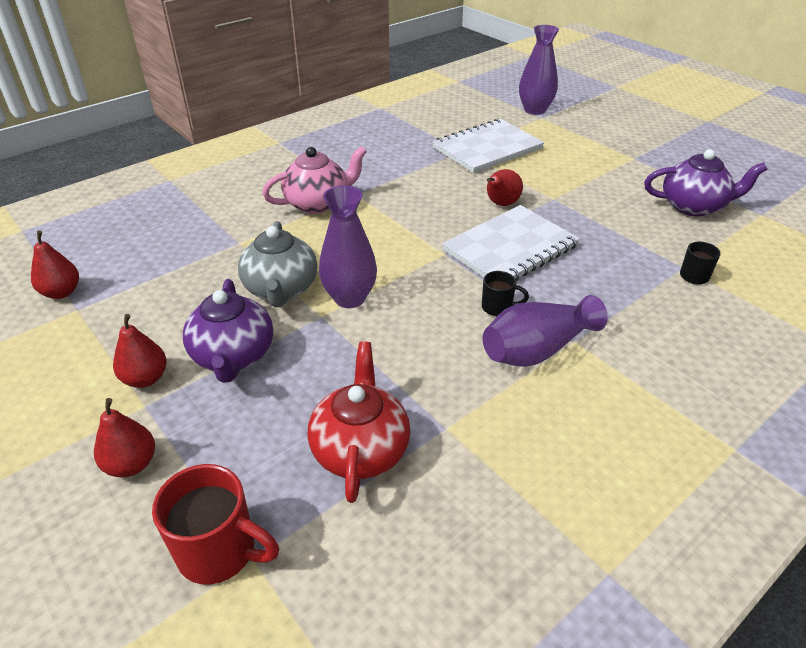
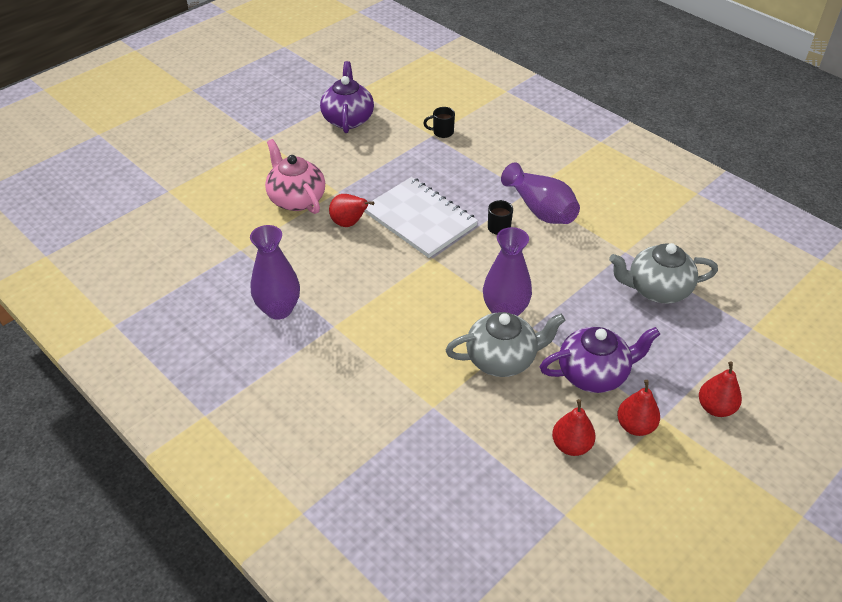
camera: 95 degrees left, 5 degrees up
(61, 292) = (543, 540): red pear -> red pear (571, 445)
(220, 551) = (754, 343): red mug -> none
(318, 203) = (353, 354): pink teapot -> pink teapot (296, 199)
(360, 449) = (657, 289): red teapot -> grey teapot
(487, 148) = (237, 231): white notebook -> none
(535, 110) = (148, 195): purple vase -> purple vase (279, 309)

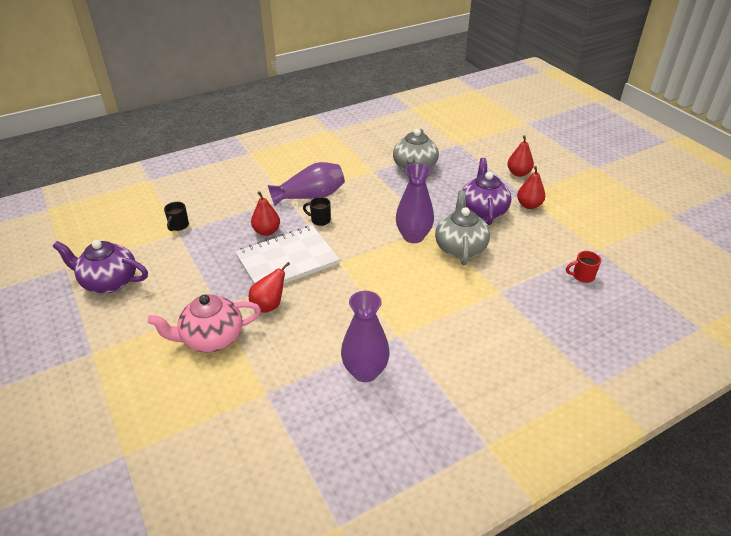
camera: 75 degrees left, 5 degrees down
(495, 496) = (582, 276): none -> red mug
(571, 445) = (542, 234): red pear -> red pear (266, 231)

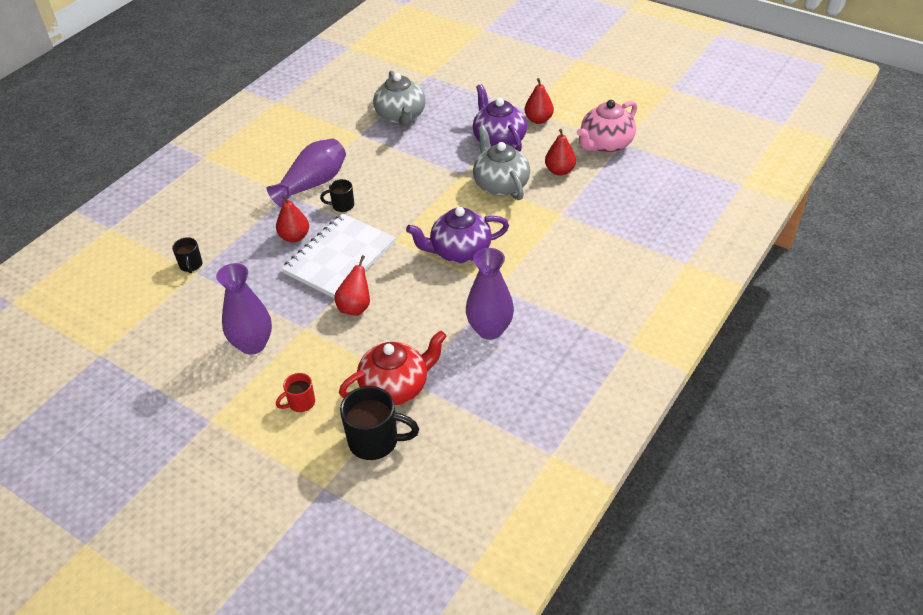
camera: 25 degrees left, 5 degrees up
(109, 282) = (165, 349): purple teapot -> purple teapot (459, 251)
(196, 432) = (375, 441): none -> black mug
(211, 338) = (323, 359): pink teapot -> pink teapot (605, 144)
(249, 389) = (395, 387): none -> red teapot
(413, 236) = (448, 189): purple vase -> purple vase (253, 344)
(518, 173) = (508, 89): red pear -> red pear (559, 171)
(582, 276) = (624, 173): red mug -> red mug (300, 403)

